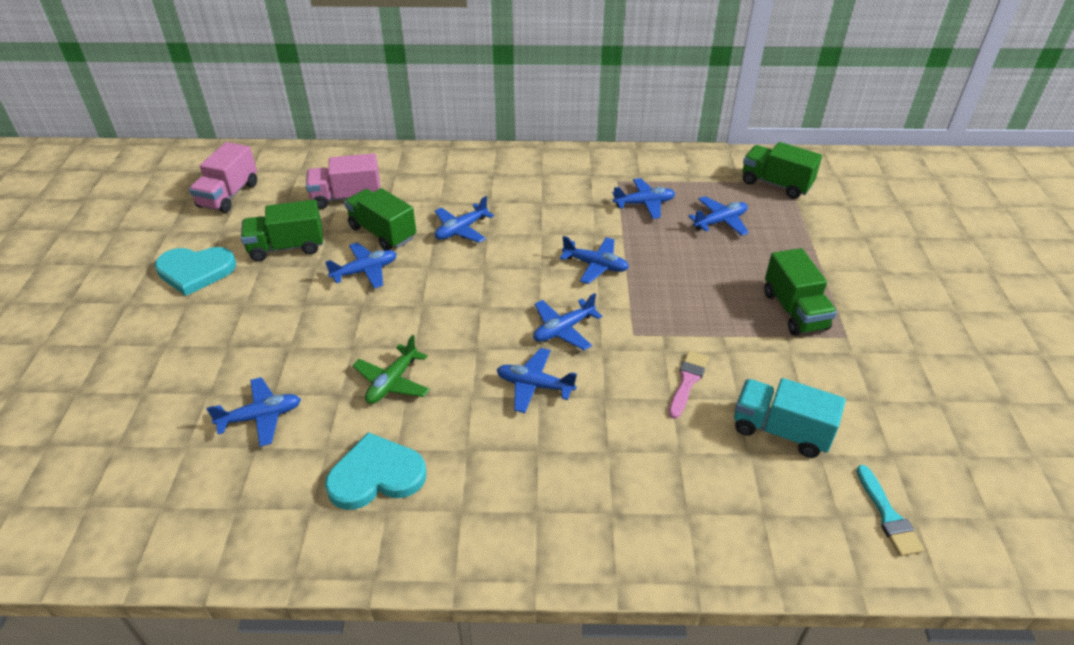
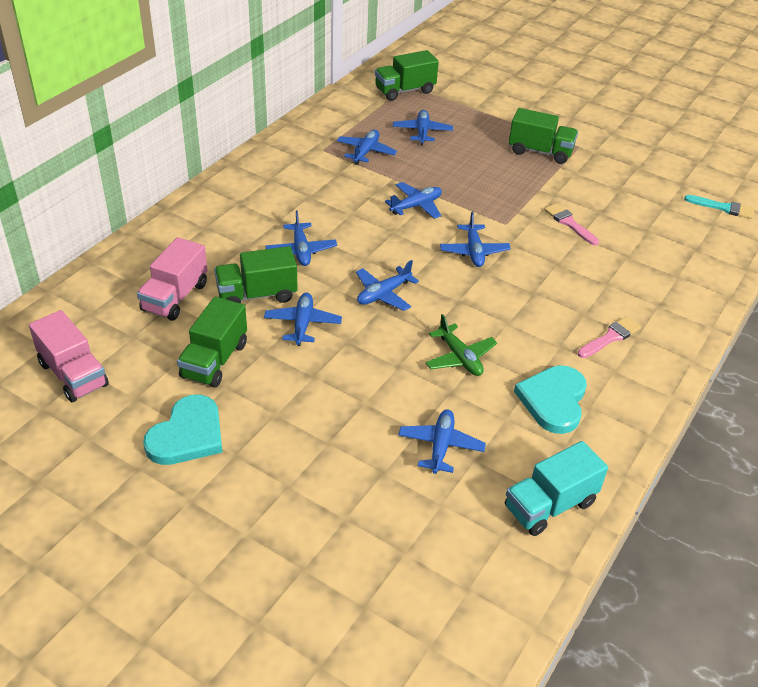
camera: 60 degrees left, 0 degrees up
(515, 487) = (610, 337): none -> pink brush
(534, 385) = (521, 289): blue plane -> blue plane (383, 294)
(780, 431) = (638, 210): turquoise truck -> turquoise truck (550, 505)

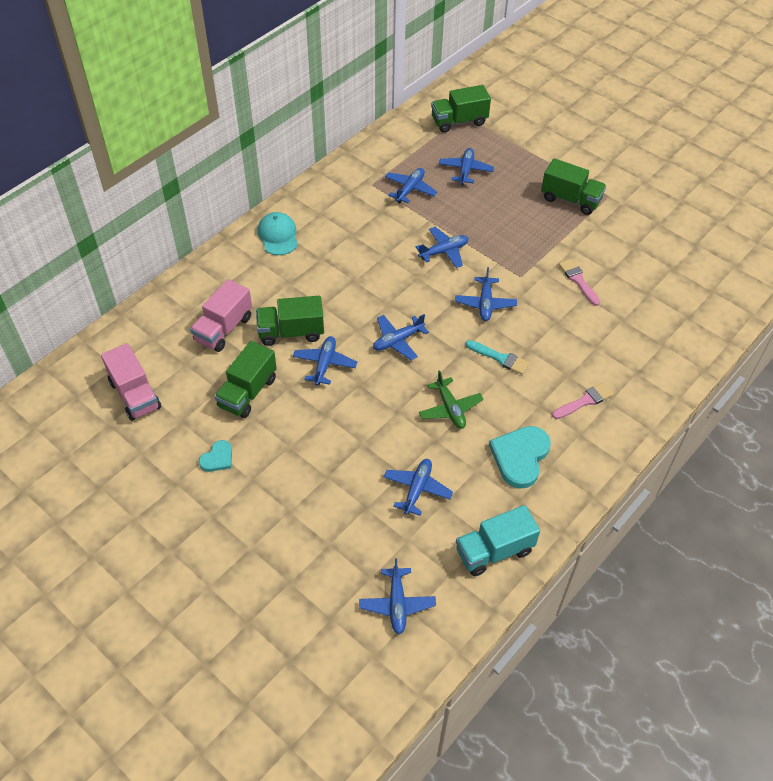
camera: 10 degrees right, 10 degrees up
(187, 435) = (217, 458): turquoise heart -> turquoise heart, size x0.54
(225, 202) = (278, 236): none -> turquoise cap
(301, 250) = (335, 290): blue plane -> blue plane (397, 604)
(723, 208) = (727, 274): turquoise brush -> turquoise brush (500, 358)

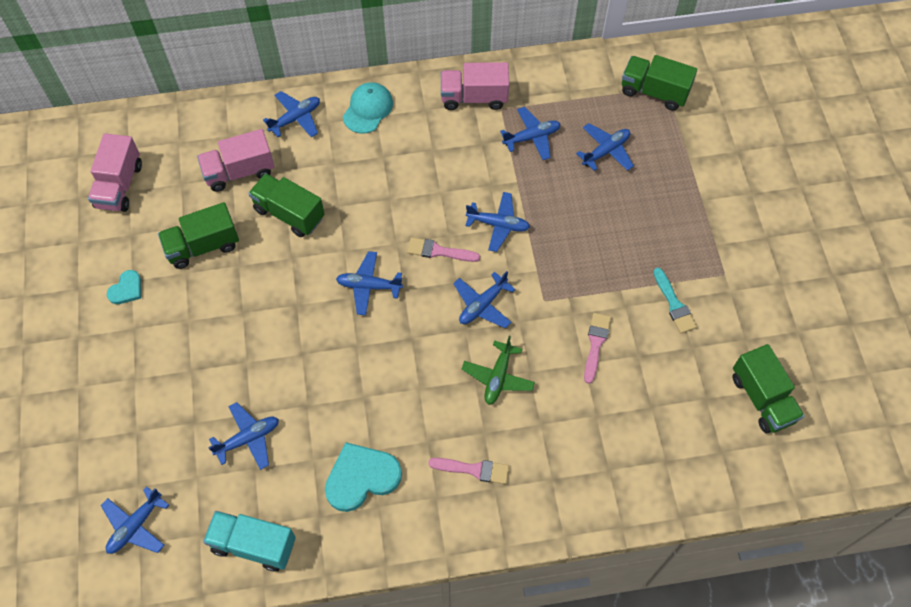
camera: 40 degrees right, 10 degrees up
(217, 458) = (126, 289): turquoise heart -> turquoise heart turned 45 degrees counterclockwise
(324, 364) = (287, 264): blue plane -> blue plane (295, 118)
(346, 188) = (474, 98): none -> pink truck
(422, 290) = (439, 251): none -> pink brush
(450, 408) = (348, 385): green plane -> green plane (498, 377)
(500, 358) = (440, 369): turquoise brush -> turquoise brush (674, 304)
(570, 199) = (679, 252): green truck -> green truck (762, 398)

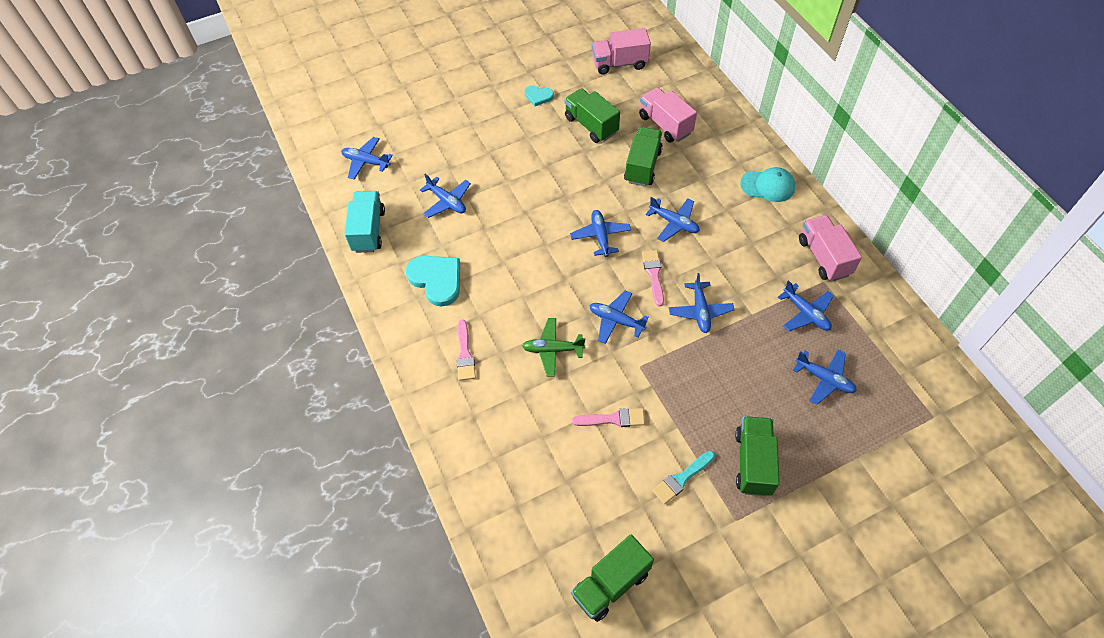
camera: 75 degrees right, 5 degrees down
(295, 118) = (732, 142): blue plane -> blue plane (674, 223)
(654, 92) = (920, 407): green truck -> green truck (753, 462)

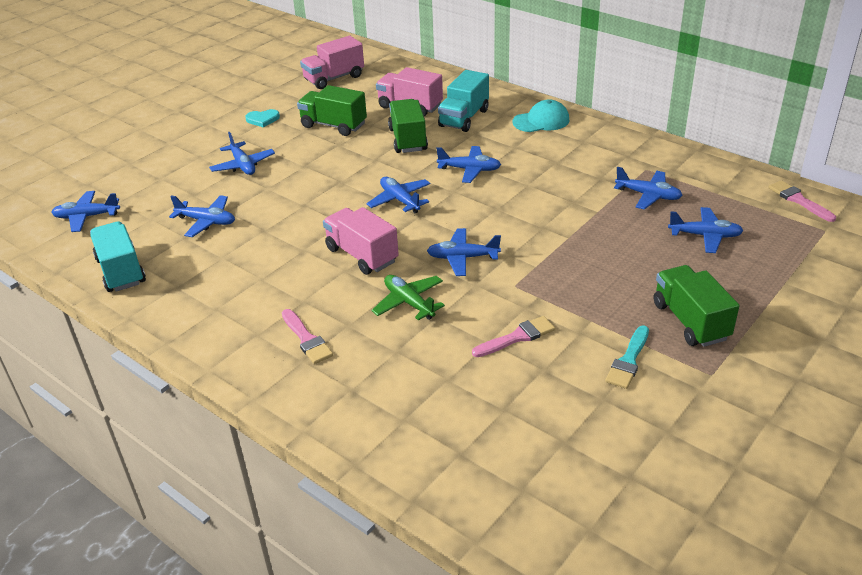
camera: 25 degrees left, 20 degrees down
(436, 280) = (232, 287): turquoise heart -> none
(553, 350) = (409, 303): green plane -> green plane turned 75 degrees clockwise
(610, 584) = (622, 484): green truck -> none
(653, 274) = (477, 212): pink brush -> pink brush (798, 200)
(700, 311) = (545, 224): blue plane -> blue plane (243, 165)
(703, 157) = (464, 118): none -> turquoise truck
(823, 257) = (632, 153): pink truck -> pink truck (362, 255)

